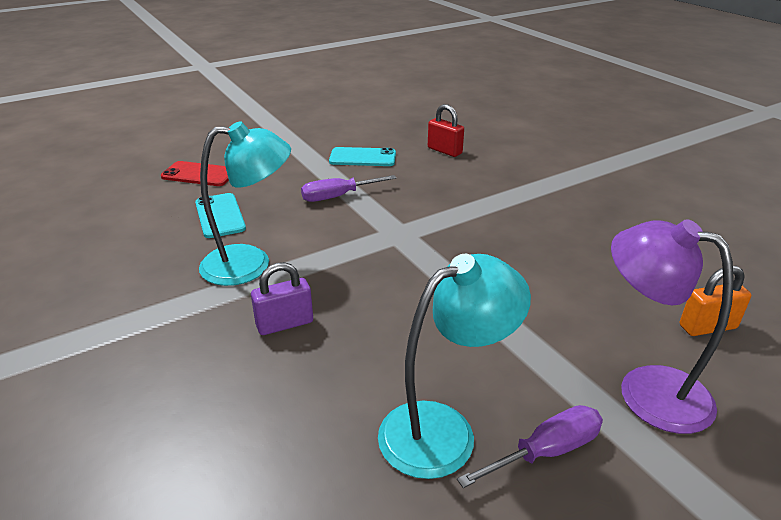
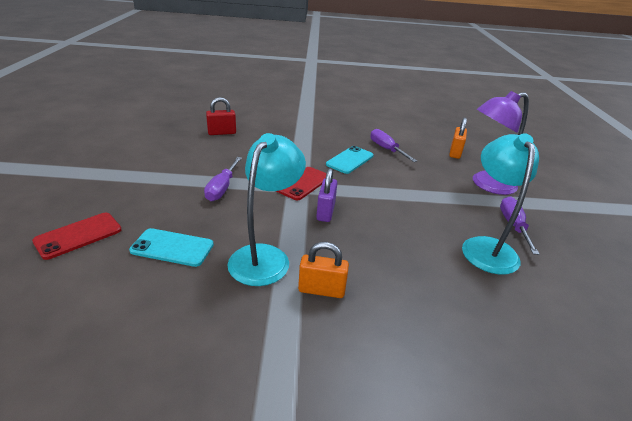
camera: 60 degrees left, 0 degrees up
(226, 316) = (321, 290): none -> orange padlock
(285, 324) = (354, 266): purple padlock -> purple padlock (325, 212)
(362, 158) = (183, 159): turquoise phone -> turquoise phone (350, 160)
(410, 234) = (303, 183): none -> red phone
(597, 260) = (386, 149): none -> purple screwdriver

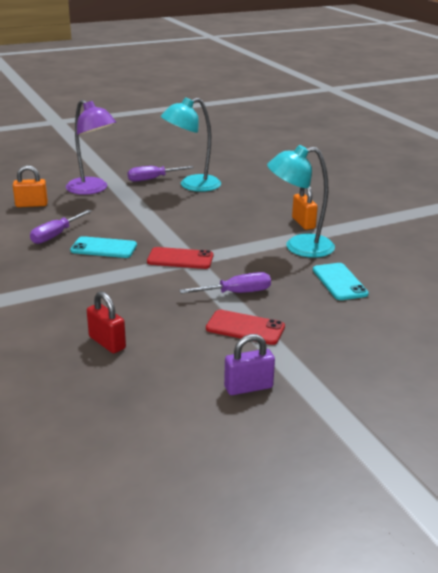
camera: 115 degrees left, 5 degrees down
(78, 235) = (386, 327): red phone -> red phone (245, 328)
(325, 212) = (215, 239): purple padlock -> purple padlock (248, 387)

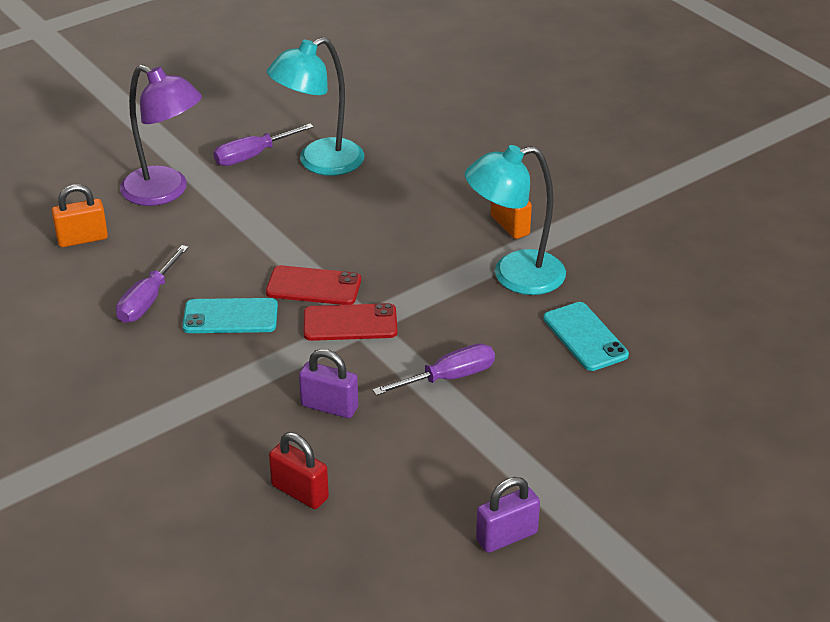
camera: 10 degrees left, 10 degrees up
(148, 299) = (329, 407): none -> purple padlock
(245, 328) = (477, 439): red phone -> red phone (313, 286)

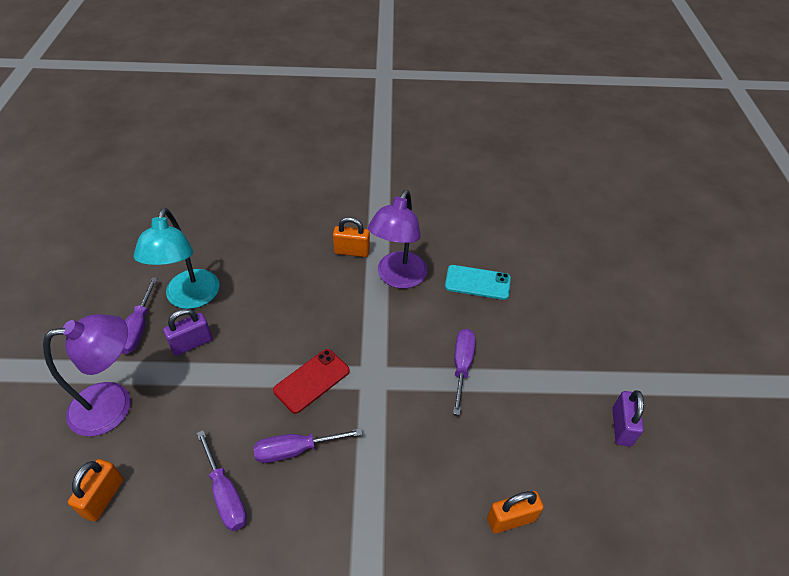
camera: 55 degrees left, 10 degrees up
(230, 316) = (296, 450): turquoise phone -> purple screwdriver
(300, 492) = (511, 519): red padlock -> orange padlock
(329, 407) = (439, 447): purple padlock -> purple padlock (192, 343)
(350, 323) = (367, 384): red phone -> none
(514, 276) = (398, 278): turquoise lamp -> purple lamp

